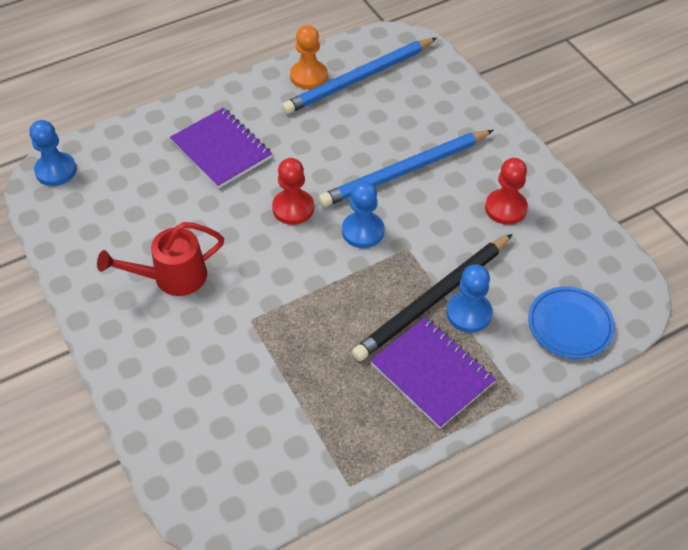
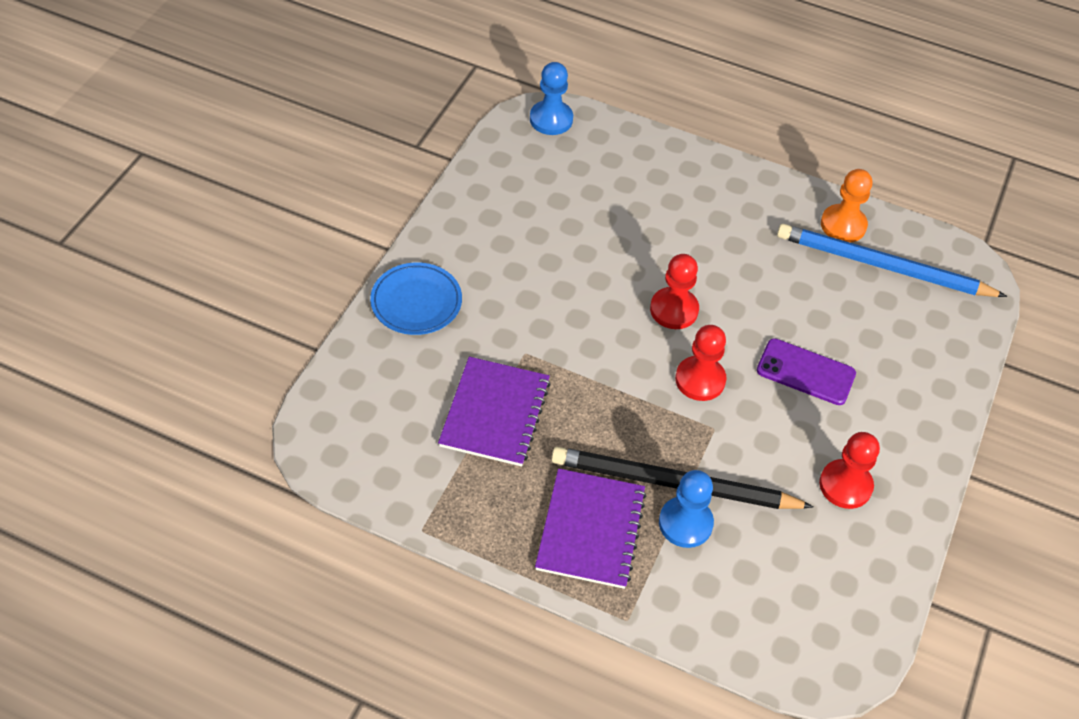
camera: 50 degrees right, 0 degrees up
(171, 277) = (517, 269): red watering can -> none
(221, 150) = (686, 215): purple notebook -> purple notebook (494, 413)
(363, 231) = (700, 380): blue pawn -> red pawn
(405, 171) = (805, 372): blue pencil -> purple phone
(570, 325) = (751, 622): blue plate -> blue plate (416, 302)

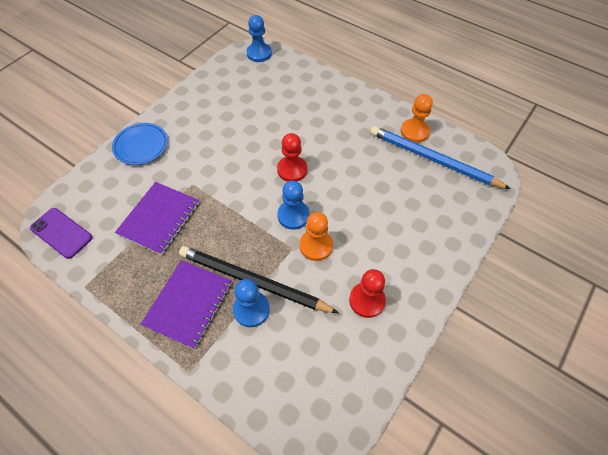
camera: 15 degrees right, 5 degrees up
(700, 380) = (293, 215): red pawn -> blue pawn
(748, 419) = (316, 246): none -> orange pawn
(805, 372) = (363, 220): purple phone -> purple phone (61, 233)

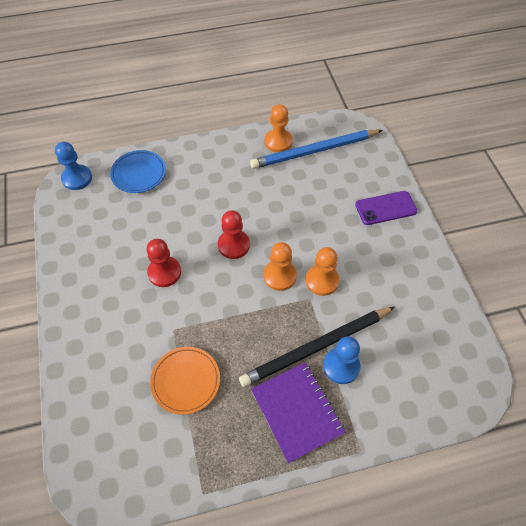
camera: 50 degrees left, 0 degrees up
(61, 233) = (118, 482): purple phone -> purple phone (385, 208)
(141, 146) = (82, 344): blue plate -> blue plate (139, 174)
(159, 218) = (185, 381): purple notebook -> orange plate
(293, 215) = (279, 276): blue pawn -> orange pawn
(367, 300) = (396, 282): red pawn -> red pawn (164, 272)

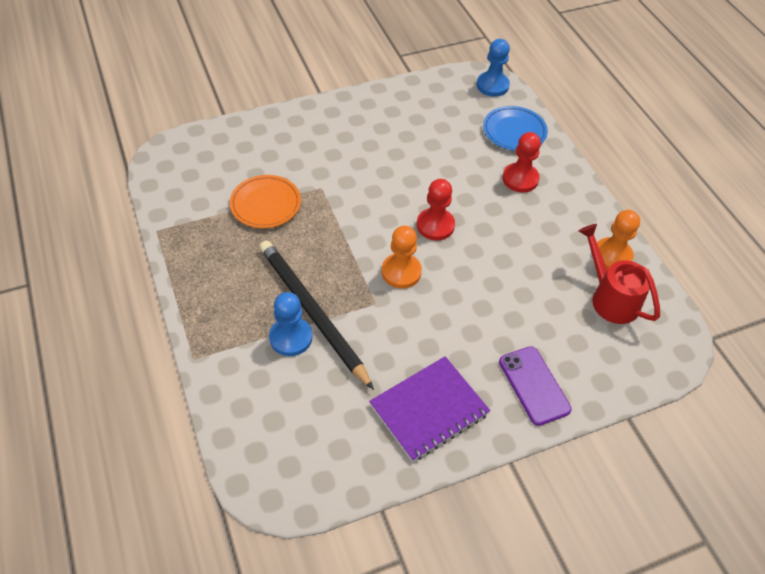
camera: 80 degrees right, 5 degrees down
(164, 272) = (387, 171): red pawn -> red pawn (520, 179)
(296, 412) = (236, 298): purple notebook -> purple notebook (429, 409)
(314, 151) = (610, 297): blue pencil -> red watering can
(322, 280) = (402, 314): orange pawn -> none

